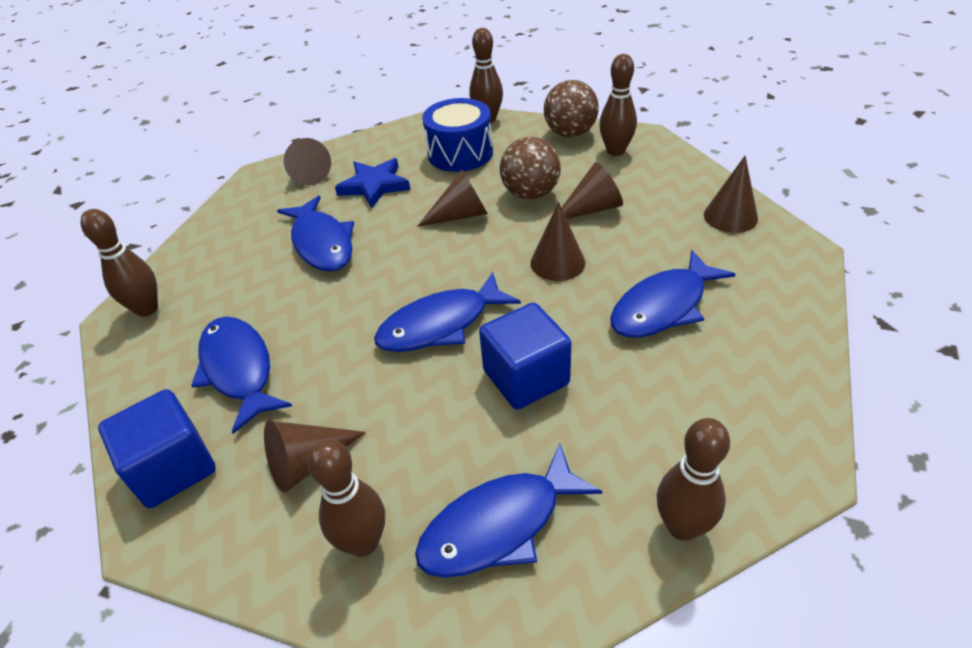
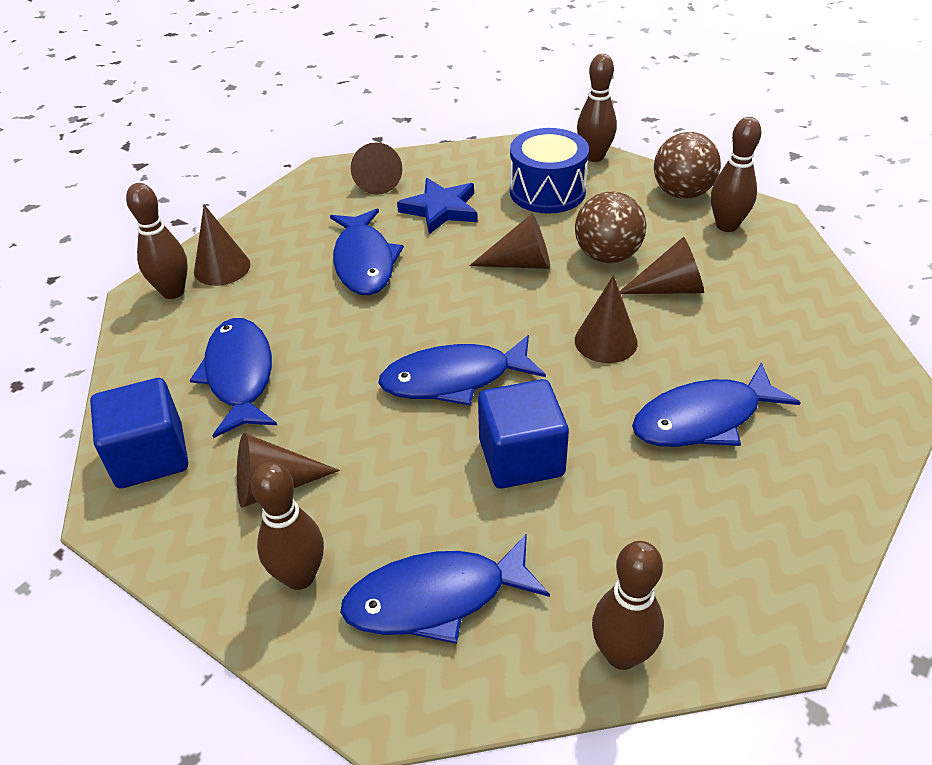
camera: 15 degrees right, 0 degrees up
(730, 216) = (829, 334): brown cone -> brown cone (222, 268)

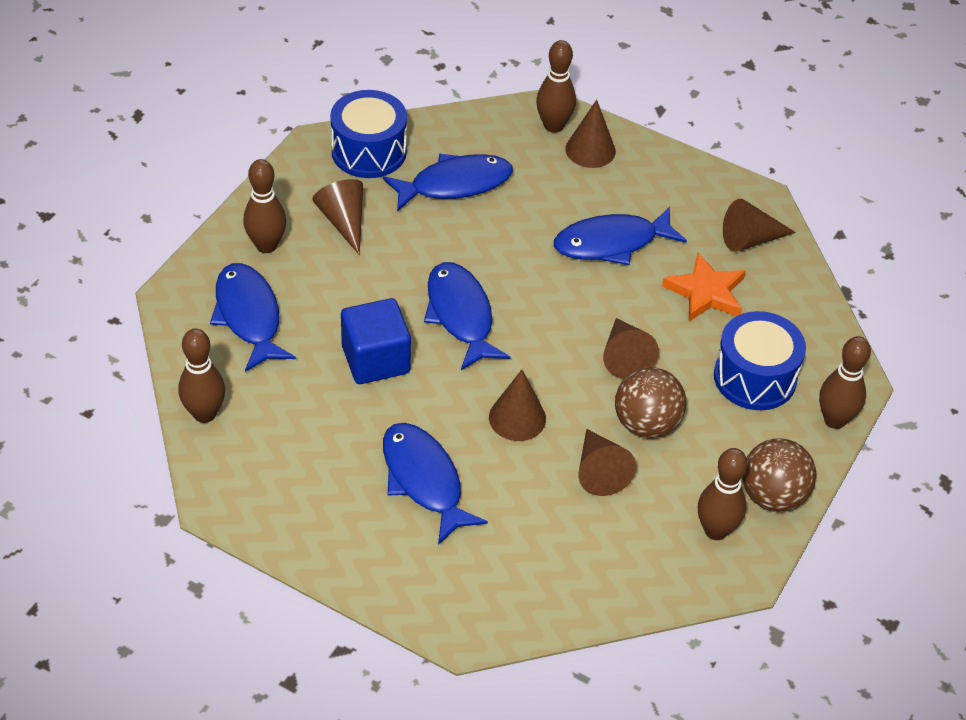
camera: 80 degrees right, 5 degrees up
(150, 456) = (369, 151): blue cube -> blue drum
(441, 209) = (706, 292): blue star -> orange star

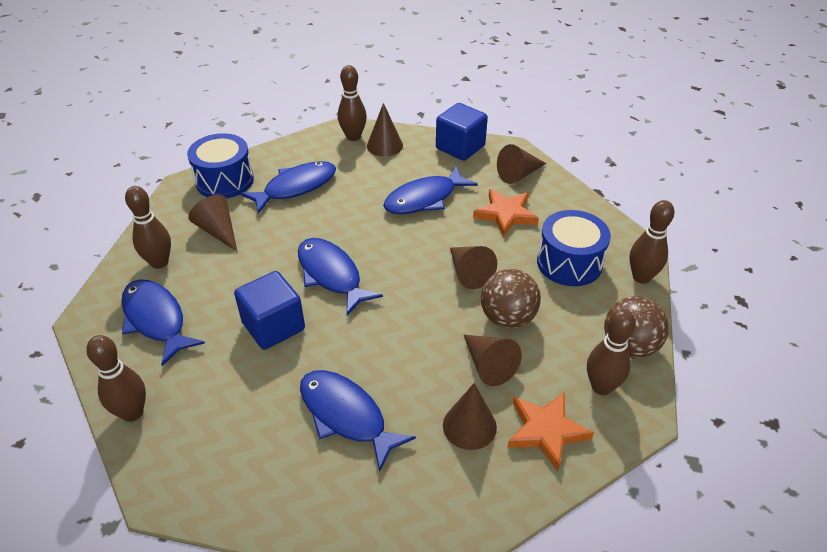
camera: 15 degrees left, 5 degrees down
(517, 418) = (405, 341): brown cone -> brown cone (469, 426)
(630, 557) = (546, 431): none -> orange star
(690, 178) = (460, 147): none -> blue cube

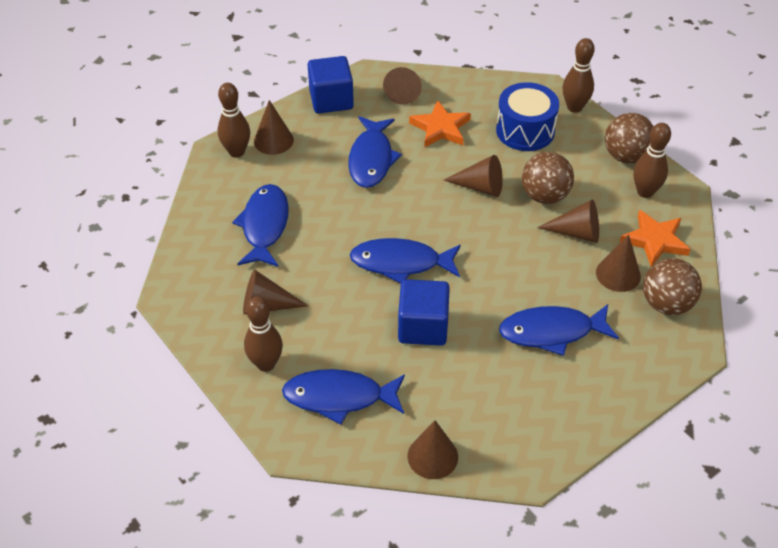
camera: 50 degrees left, 5 degrees up
(132, 413) = (432, 456): brown bowling pin -> brown cone
(224, 180) = (197, 267): blue drum -> none
(471, 489) = (666, 304): none -> brown ball

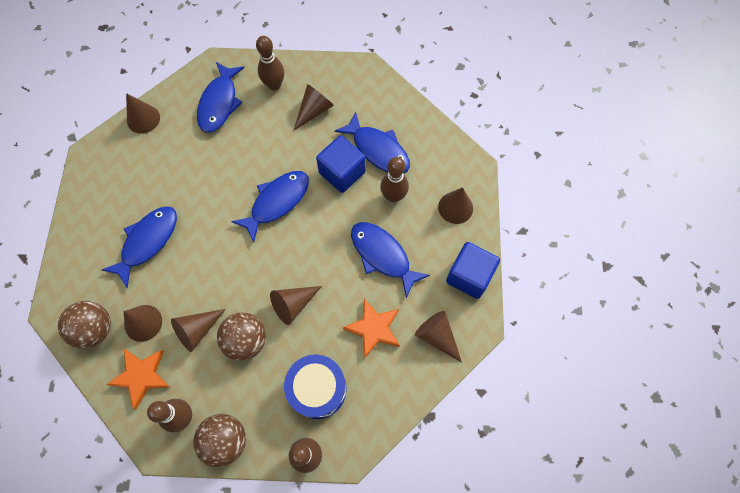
camera: 130 degrees right, 20 degrees up
(237, 152) = (462, 178): brown bowling pin -> brown bowling pin (393, 196)
(339, 397) = (219, 103): blue fish -> blue fish turned 150 degrees clockwise
(423, 327) = (221, 177): blue cube -> blue cube (342, 172)

